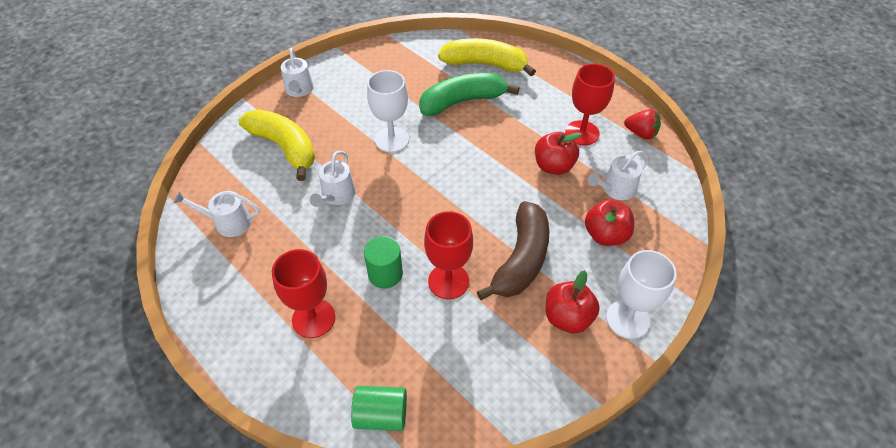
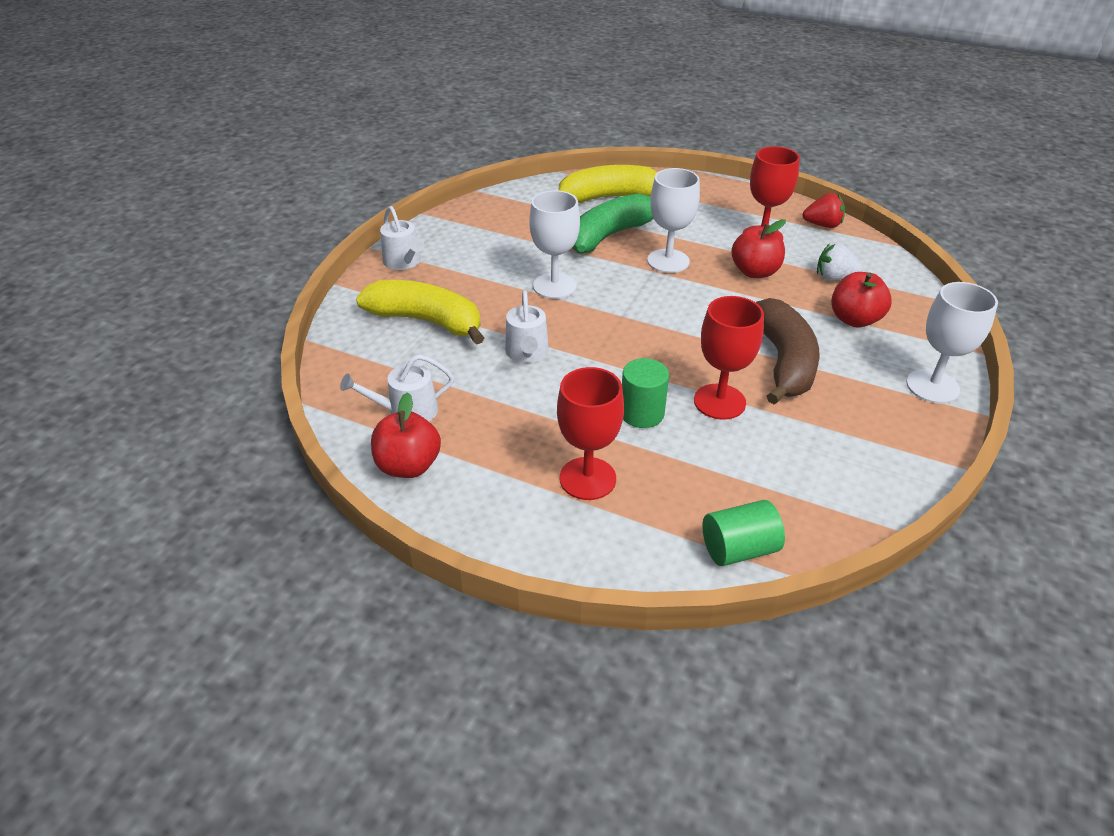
camera: 20 degrees left, 10 degrees down
(491, 138) = (668, 261): none -> white goblet
(567, 318) = (872, 401): red apple -> red apple (408, 466)
(615, 189) = (834, 278): white watering can -> white strawberry

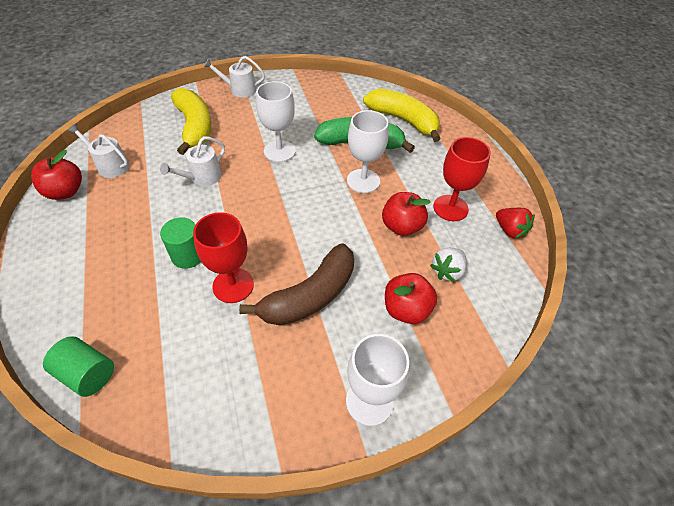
camera: 45 degrees right, 10 degrees up
(404, 262) = (240, 90): white watering can -> white watering can turned 75 degrees clockwise
(587, 478) = (106, 265): red goblet -> none
(834, 278) = (447, 271): white strawberry -> white strawberry turned 105 degrees counterclockwise

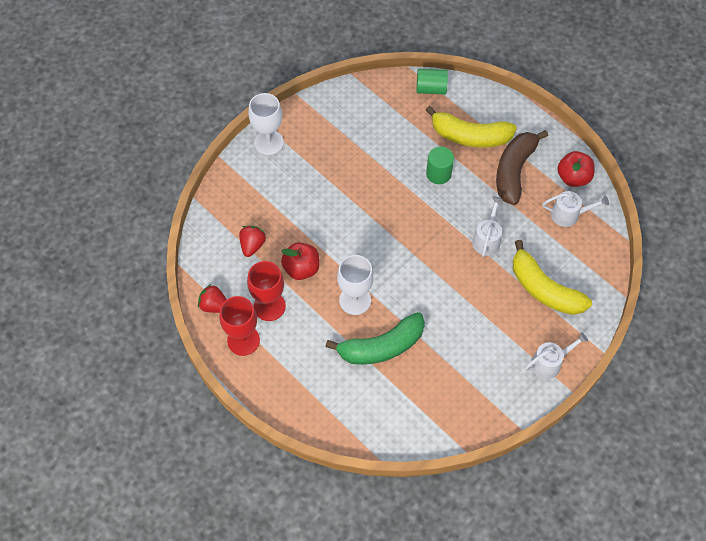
camera: 155 degrees right, 10 degrees up
(233, 285) = (392, 168): red goblet -> red goblet (243, 340)
(279, 151) = (447, 298): white goblet -> none
(310, 296) = (337, 184): brown banana -> brown banana (514, 171)
(403, 120) = (357, 401): yellow banana -> yellow banana (470, 136)
(406, 309) = (270, 204): red apple -> none
(447, 271) = (252, 245): white strawberry -> red strawberry

